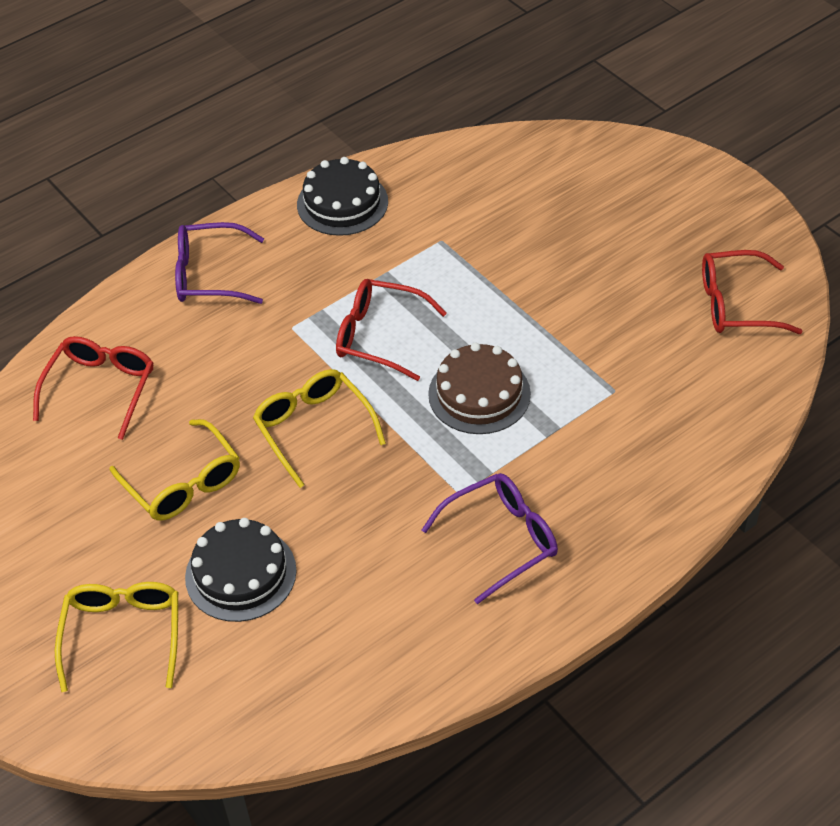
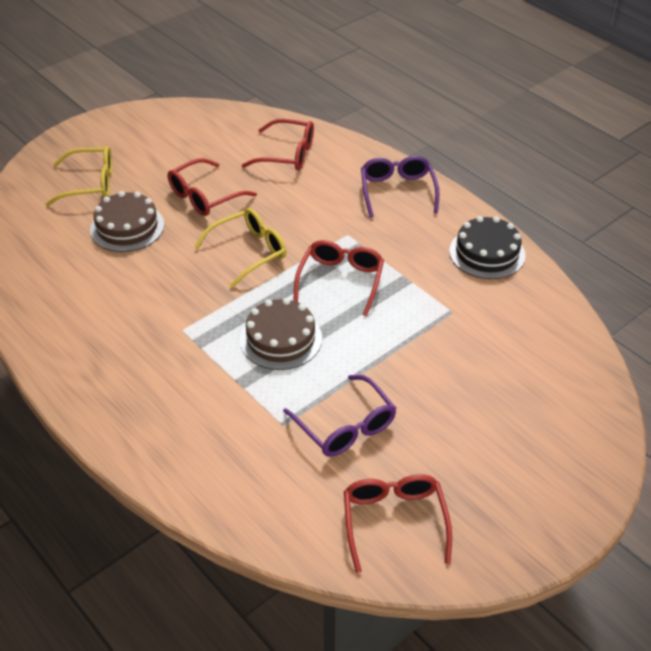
camera: 85 degrees right, 5 degrees down
(183, 483) = (204, 196): yellow glasses -> red glasses
(241, 574) = (127, 227): black cake -> brown cake
(501, 540) = (136, 354): purple glasses -> purple glasses (345, 426)

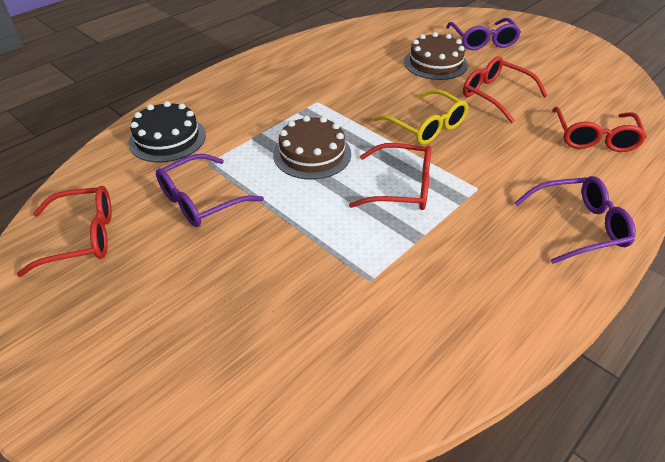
camera: 85 degrees right, 0 degrees up
(90, 184) = (483, 41): yellow glasses -> purple glasses
(487, 253) = (493, 318): black cake -> black cake (167, 138)

